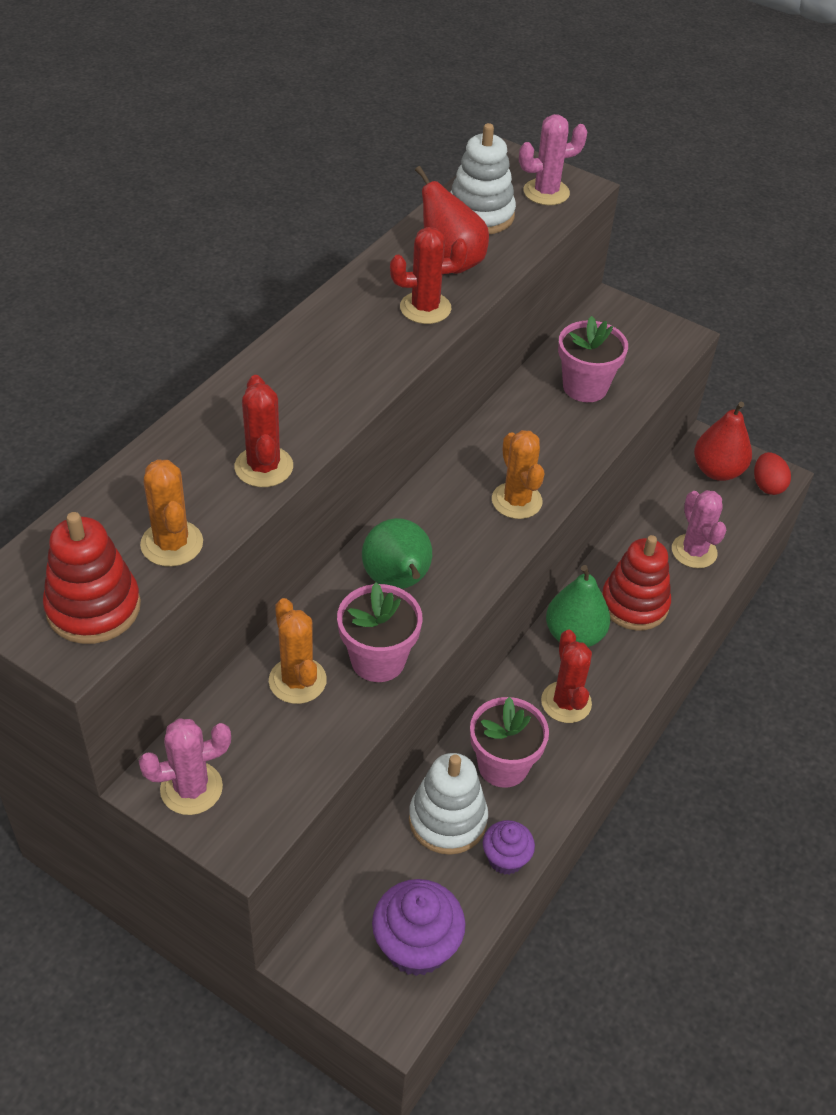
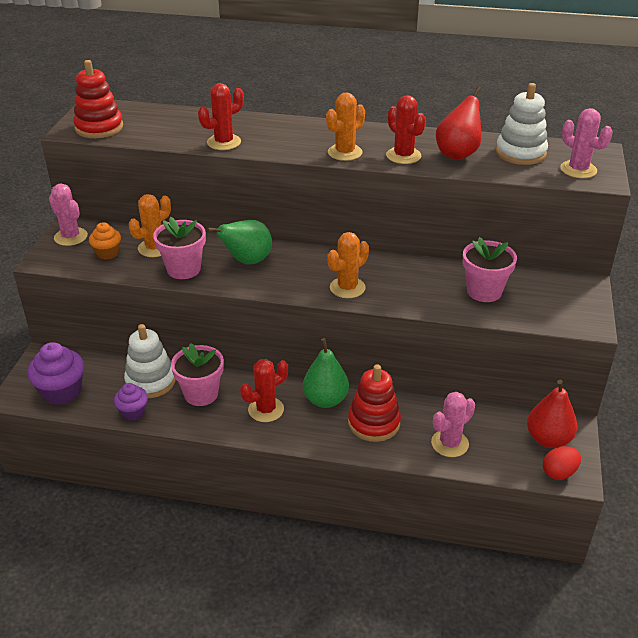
camera: 70 degrees right, 10 degrees down
(172, 544) = (152, 134): orange cactus -> orange cactus (345, 152)
(276, 746) = (107, 253): none -> orange cupcake

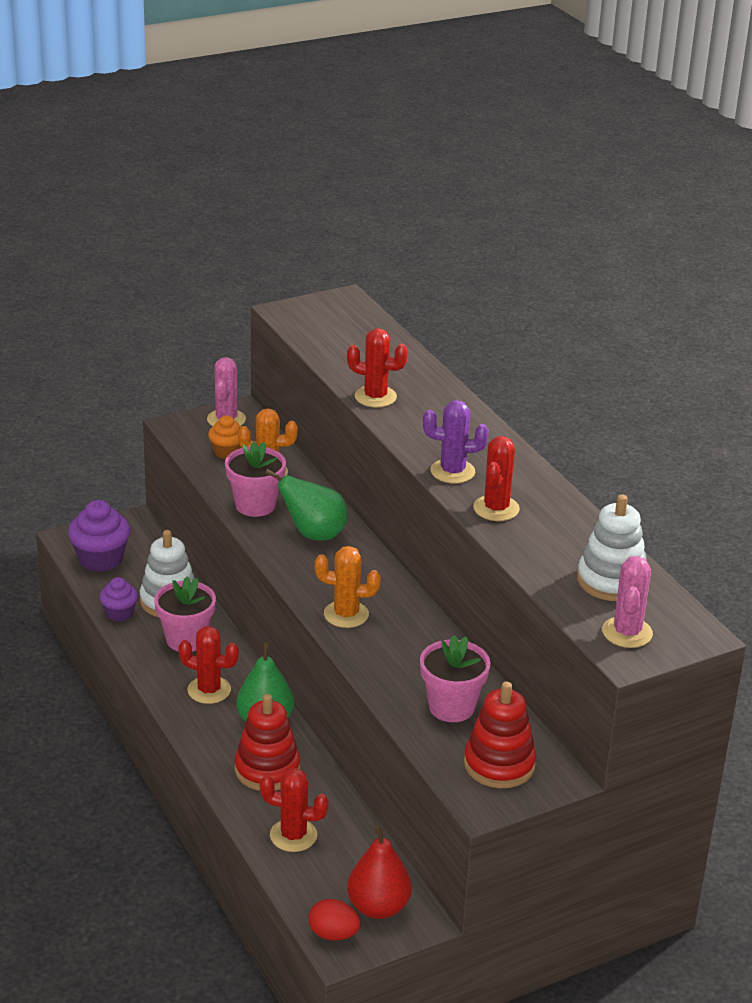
camera: 50 degrees right, 5 degrees down
(99, 127) = (309, 322): red stacking toy -> red stacking toy (499, 764)
(345, 152) = (452, 471): orange cactus -> purple cactus
(449, 443) = (293, 835): pink cactus -> red cactus
(458, 154) = (549, 540): red pear -> none

